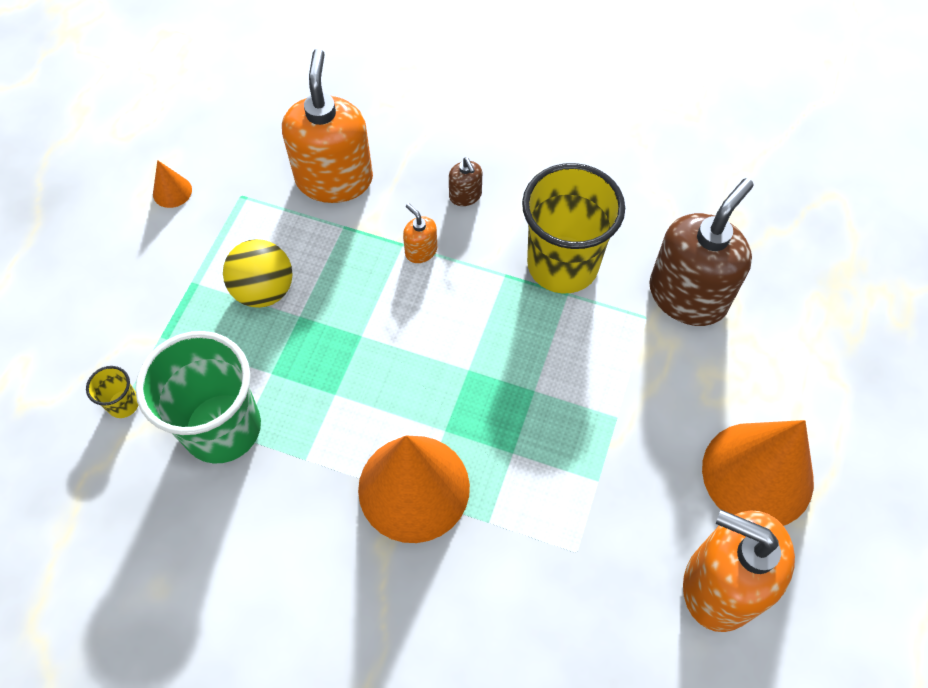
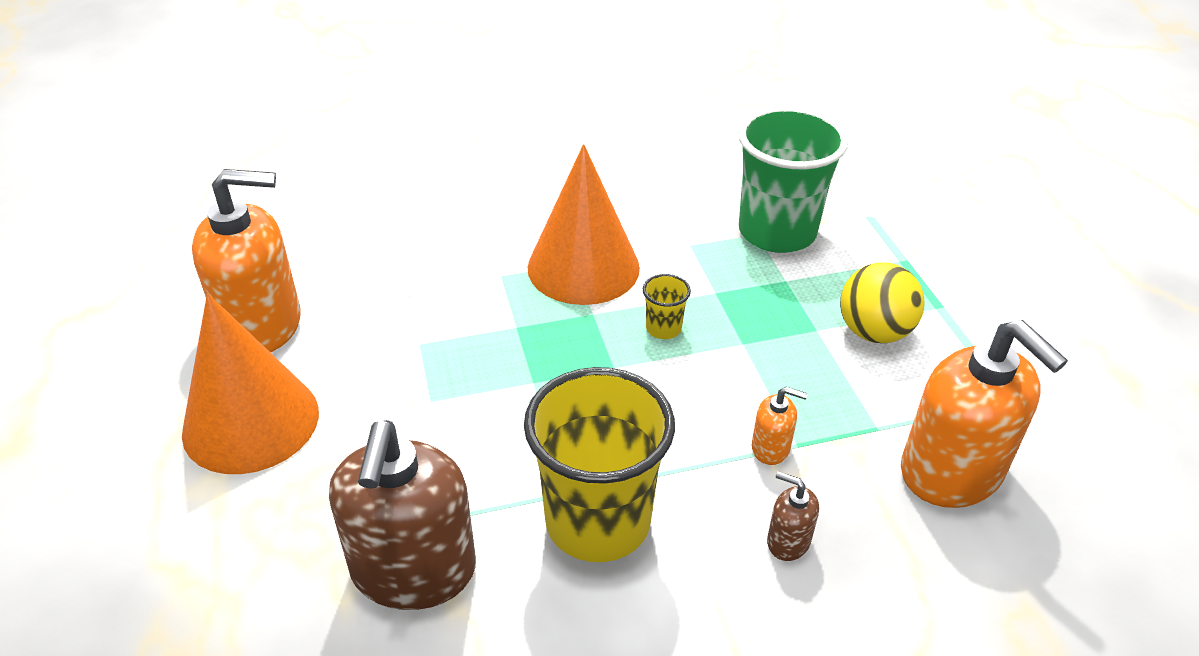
camera: 145 degrees right, 20 degrees down
(123, 404) = (868, 211): yellow cup -> yellow cup (663, 328)
(172, 191) = (1079, 366): orange cone -> none

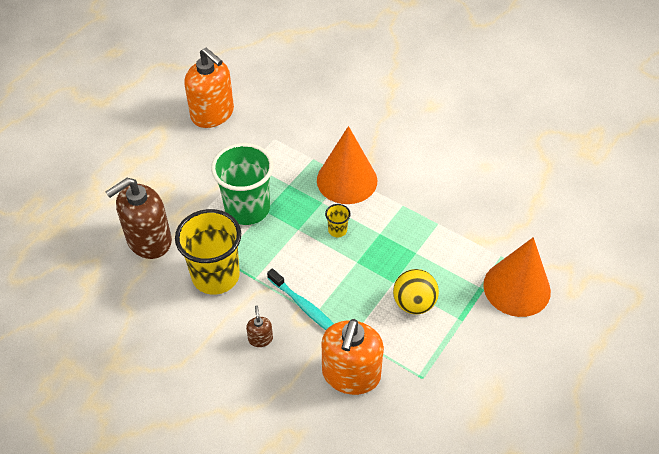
camera: 50 degrees right, 10 degrees up
(251, 422) = (167, 149): orange cone -> orange cone (516, 288)
(771, 448) = (304, 306): orange soap dispenser -> turquoise toothbrush
(777, 232) = (447, 230): green cup -> green cup (247, 209)

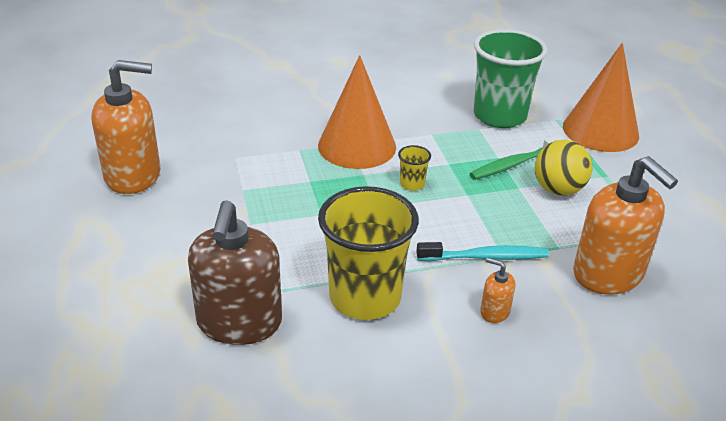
camera: 50 degrees left, 15 degrees down
(247, 209) = (302, 224): green cup -> green cup (499, 116)
(260, 339) = (494, 312): brown soap dispenser -> orange soap dispenser
(418, 265) = (515, 164): none -> green toothbrush

